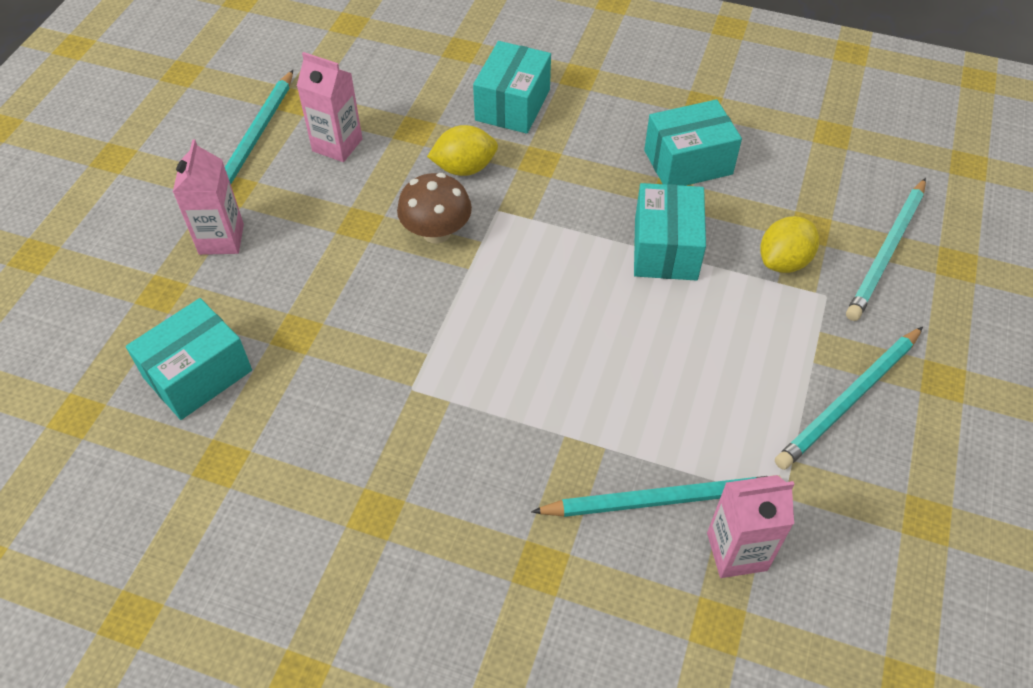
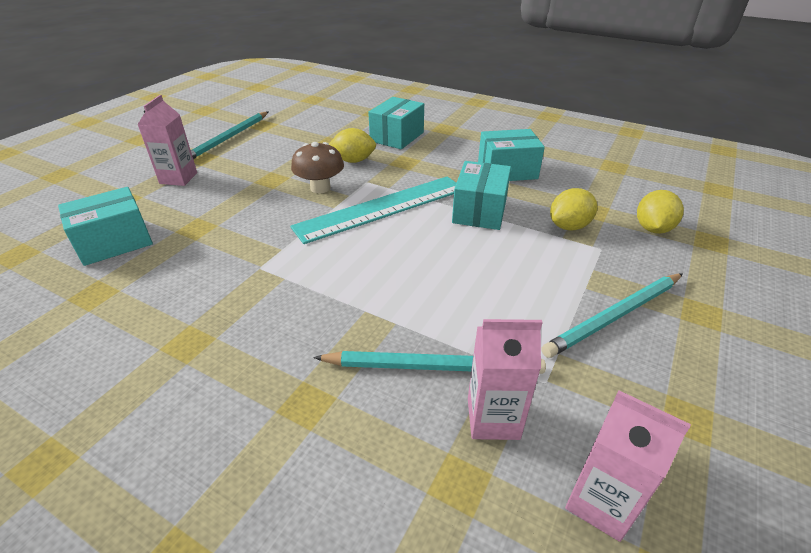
camera: 10 degrees right, 15 degrees down
(337, 145) = (277, 144): pink carton -> pink carton (601, 502)
(535, 261) = (382, 208): none -> turquoise ruler
(887, 251) = (652, 229): turquoise pencil -> yellow lemon

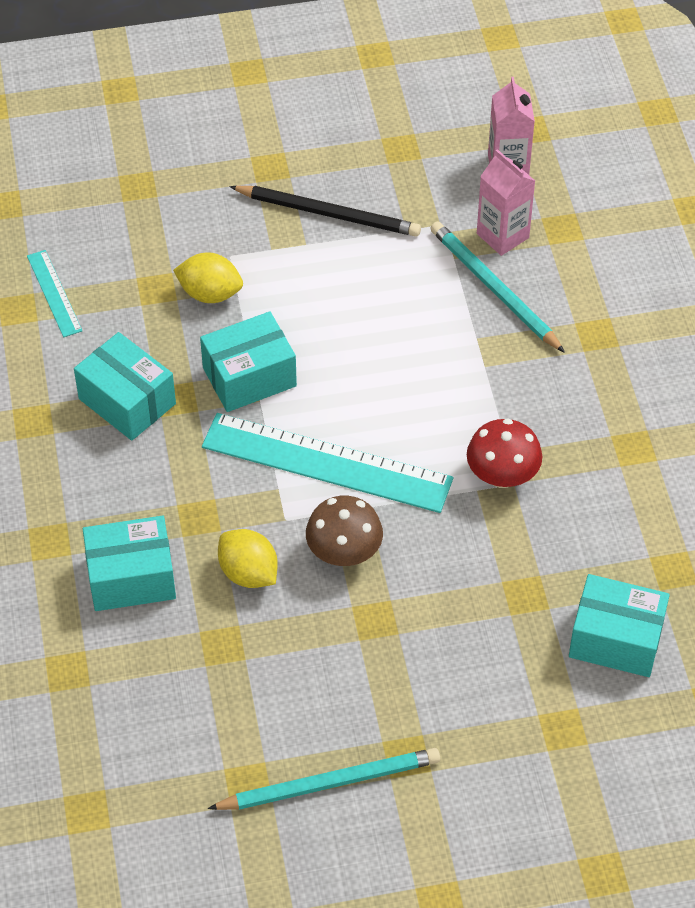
camera: 130 degrees left, 15 degrees up
(178, 178) = (471, 722): pink carton -> none
(273, 264) = (502, 475): none -> red mushroom
(615, 316) = (328, 213): turquoise pencil -> black pencil
(618, 179) = (54, 293): none -> turquoise ruler
(652, 229) = (152, 231): yellow lemon -> none

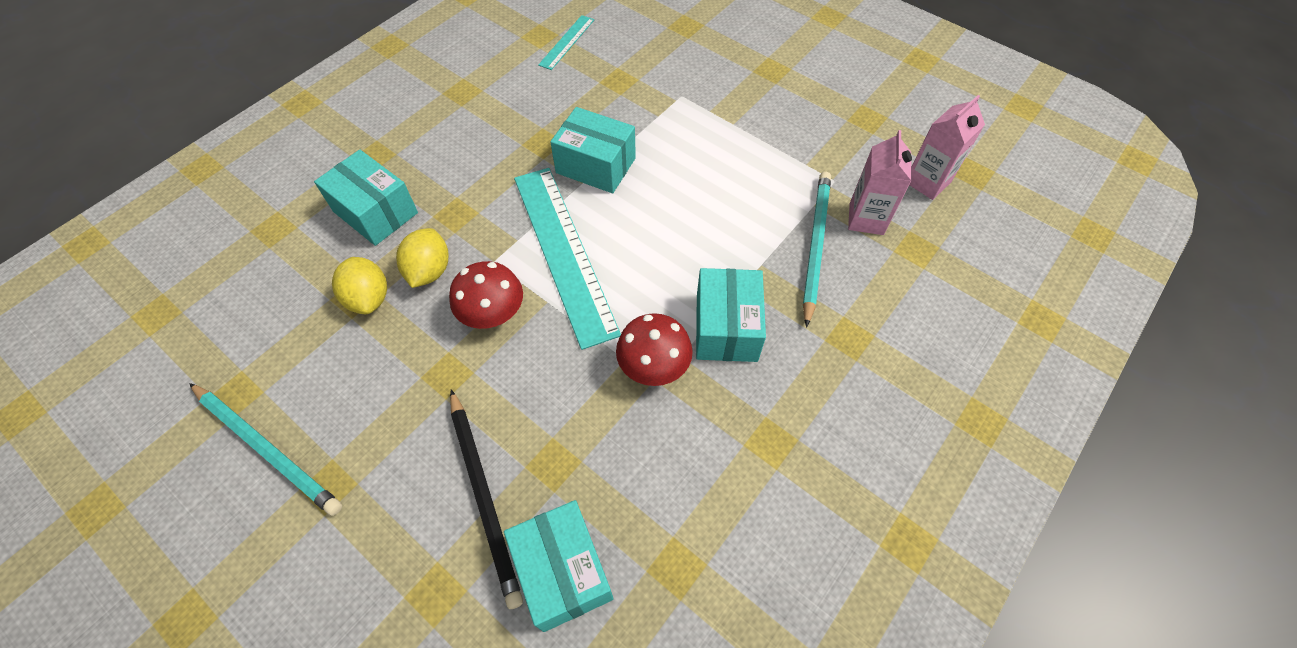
camera: 50 degrees right, 5 degrees up
(127, 401) = (517, 122): turquoise box -> turquoise box (726, 328)
(210, 293) = (642, 105): yellow lemon -> yellow lemon (369, 298)
(328, 213) = (770, 118): black pencil -> black pencil (484, 495)
(344, 552) = (493, 314): brown mushroom -> red mushroom

